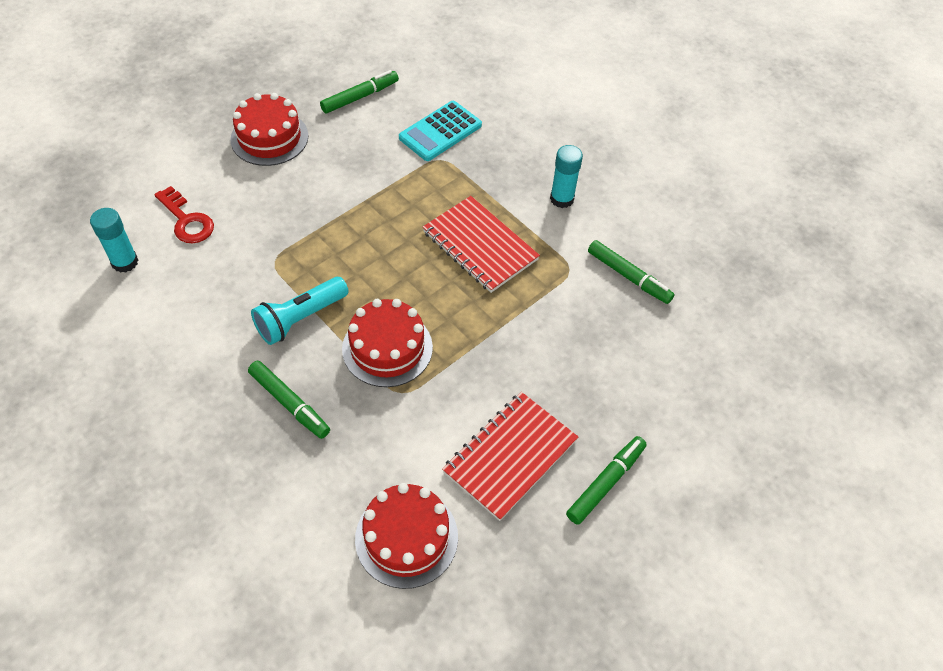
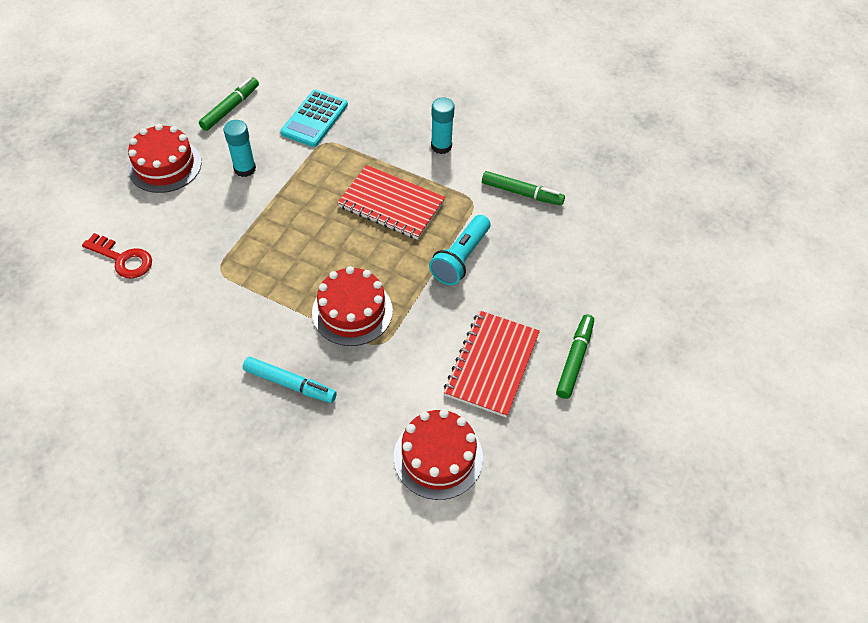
camera: 20 degrees left, 0 degrees up
(125, 262) = (82, 312): turquoise glue stick -> turquoise glue stick (245, 169)
(289, 403) = (289, 383): green marker -> turquoise marker
(300, 318) = (266, 311): turquoise flashlight -> turquoise flashlight (461, 258)

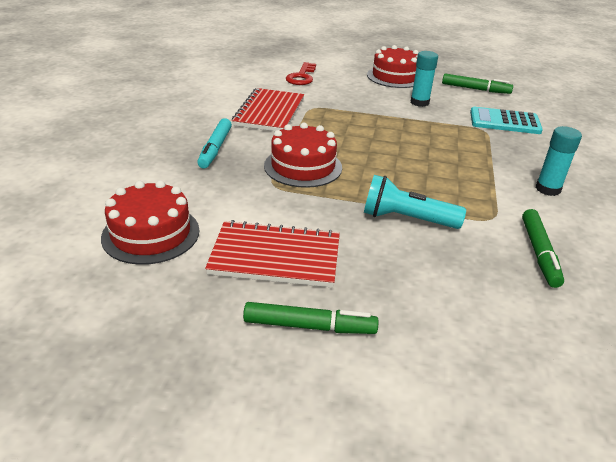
camera: 75 degrees right, 20 degrees down
(391, 204) = (442, 170): red notebook -> red notebook (269, 112)

